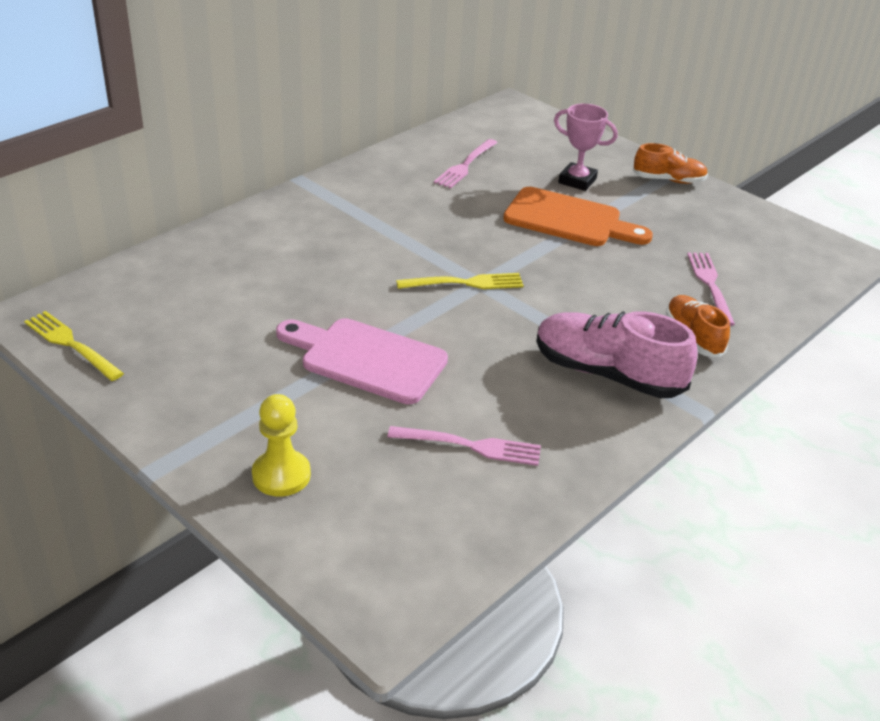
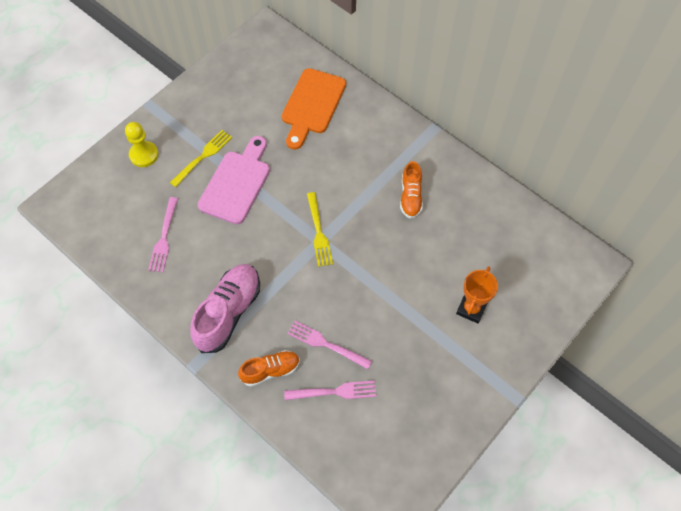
camera: 90 degrees right, 25 degrees up
(71, 344) = (242, 51): yellow fork -> yellow fork (203, 157)
(465, 165) = (478, 229): pink fork -> pink fork (326, 344)
(569, 220) = (410, 299): orange cutting board -> orange cutting board (312, 105)
(577, 181) = (471, 309): pink trophy -> orange trophy
(668, 180) = (488, 381): orange shoe -> orange shoe (410, 197)

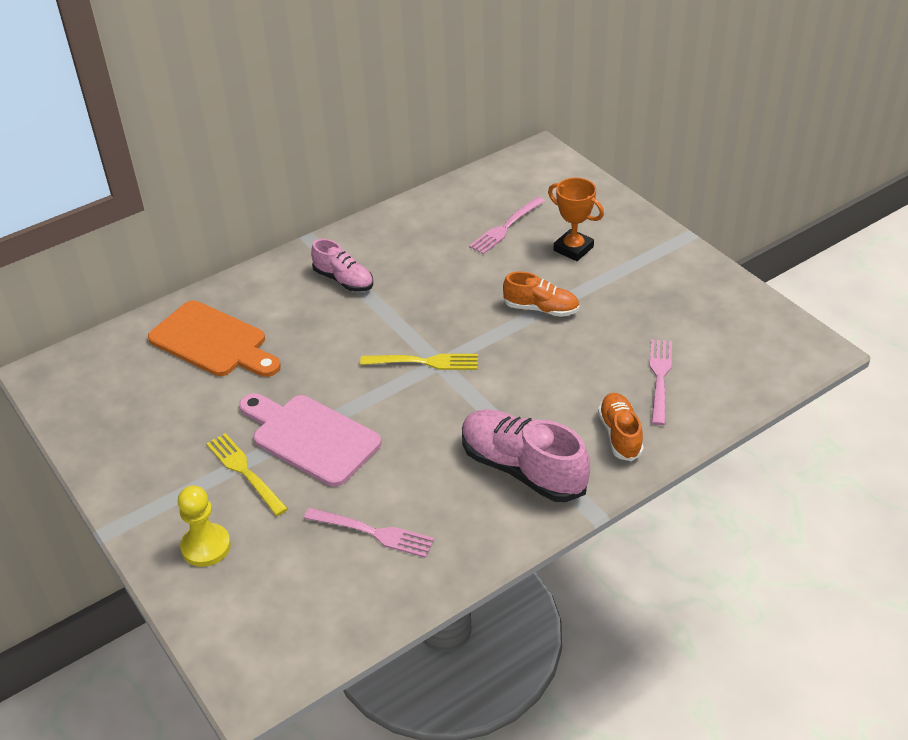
camera: 75 degrees left, 20 degrees down
(326, 344) = (593, 376): pink fork -> pink fork (506, 227)
(392, 162) = (344, 280): none -> pink shoe
(410, 197) = (403, 272): orange shoe -> orange shoe (541, 309)

